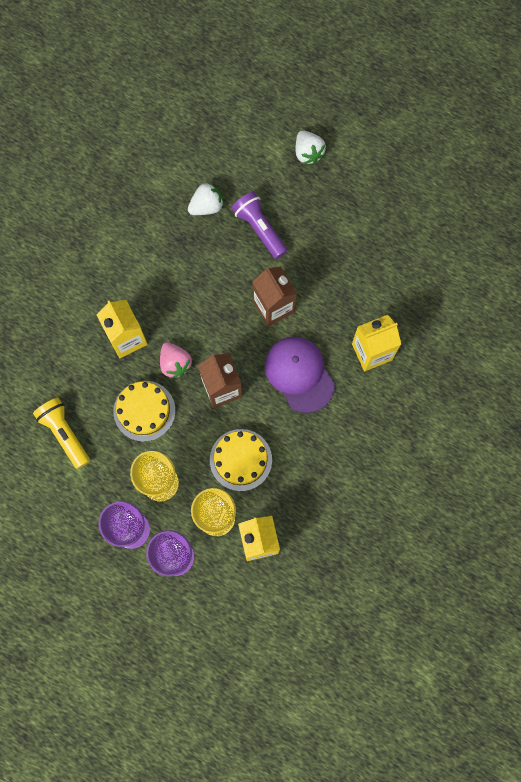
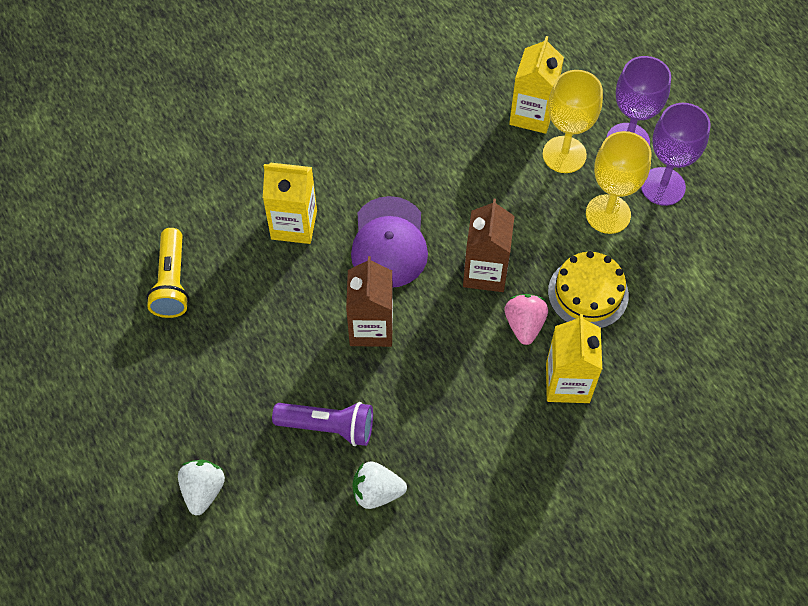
camera: 150 degrees left, 15 degrees down
(64, 433) = (694, 316): yellow flashlight -> yellow flashlight (172, 282)
(240, 460) = (506, 193): yellow cake -> none
(259, 228) = (328, 427): purple flashlight -> purple flashlight turned 75 degrees counterclockwise

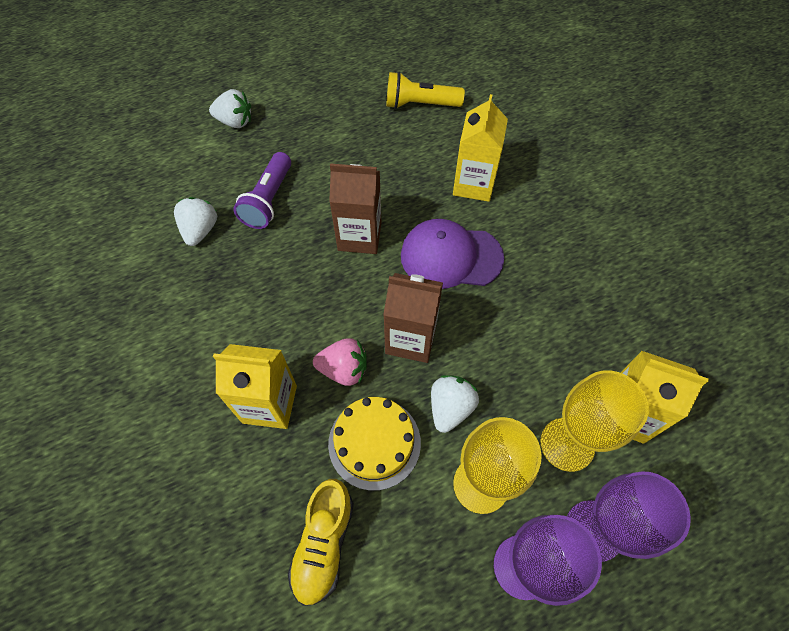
camera: 95 degrees right, 0 degrees up
(547, 237) = (450, 408): none -> white strawberry
(676, 322) = (324, 544): none -> yellow shoe

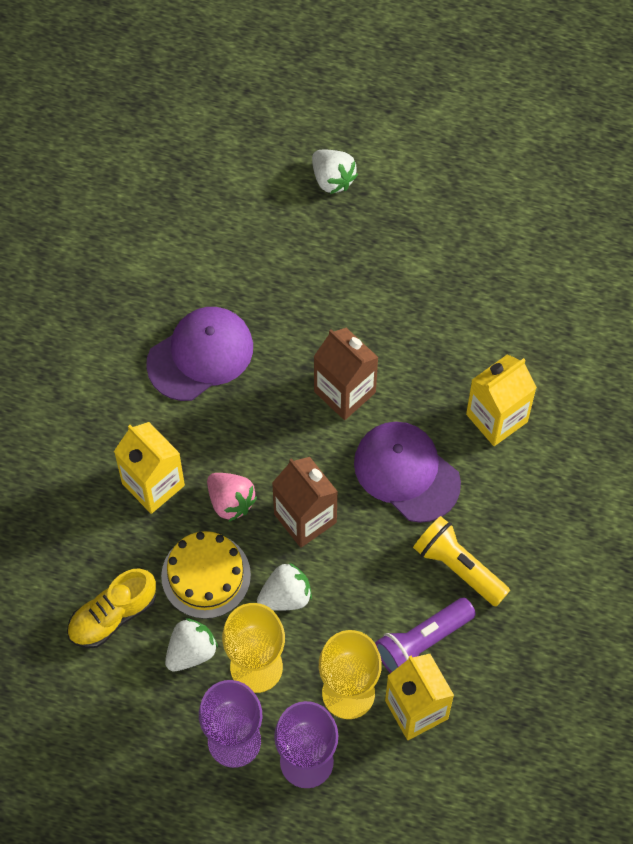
camera: 40 degrees right, 5 degrees up
(200, 230) = (213, 282): white strawberry -> white strawberry (191, 651)
(230, 284) = (200, 355): none -> purple cap
(268, 200) = (295, 294): purple flashlight -> purple flashlight (422, 642)
(420, 104) = (530, 289): yellow flashlight -> yellow flashlight (458, 566)

